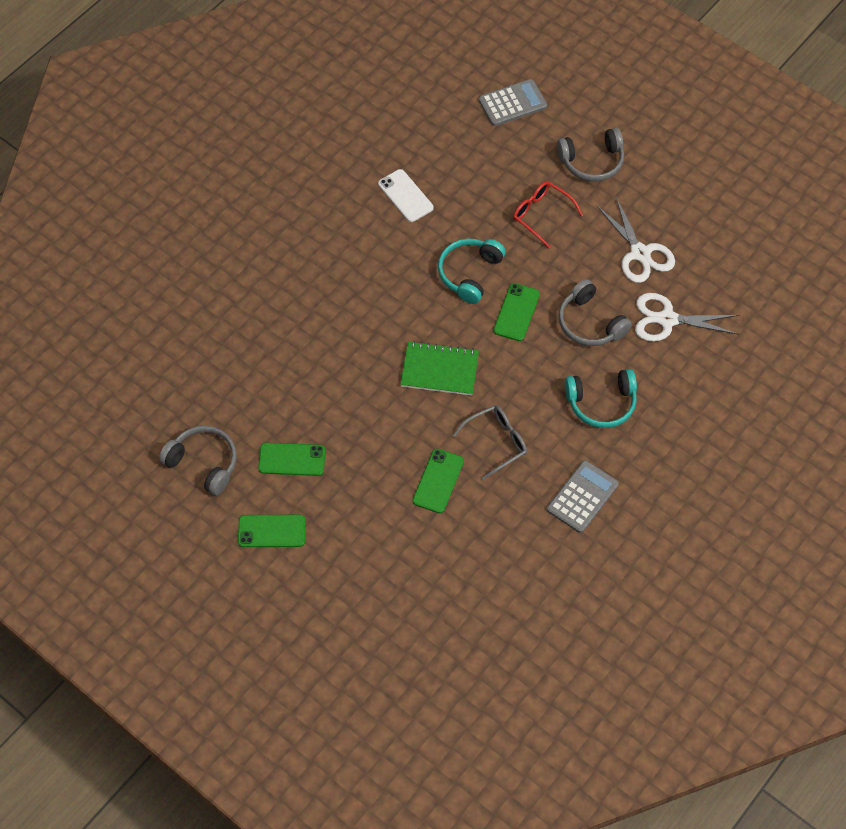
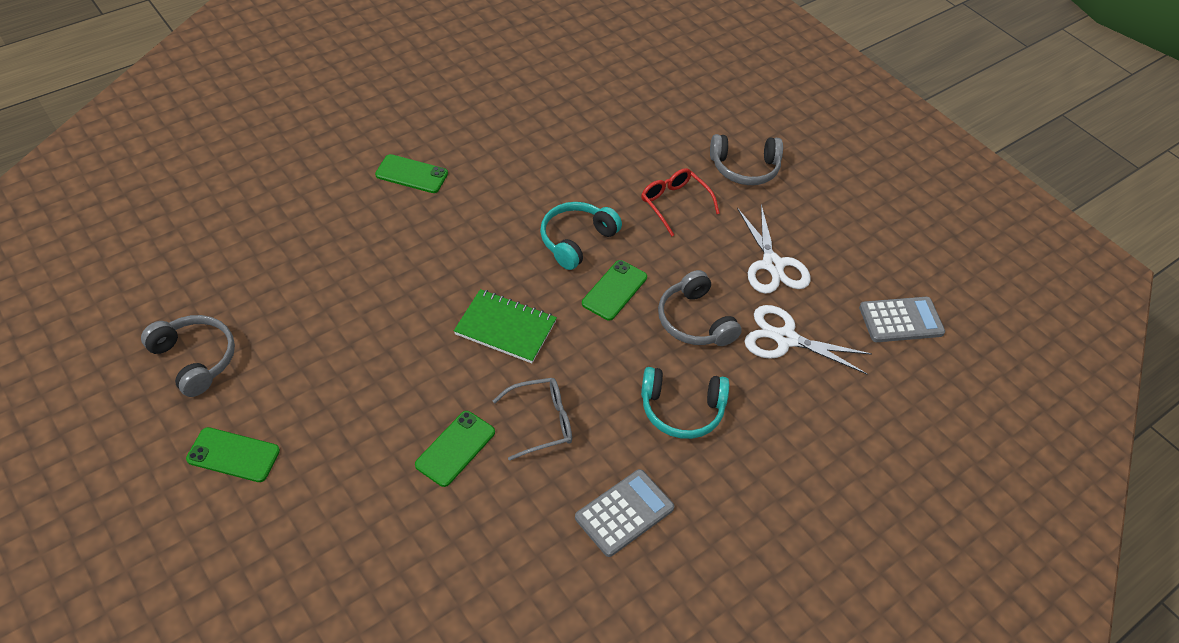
camera: 10 degrees right, 10 degrees down
(292, 459) = (296, 380): green phone -> green phone (411, 174)
(405, 196) = (536, 154): white phone -> none
(512, 103) = (677, 100): grey calculator -> grey calculator (901, 320)

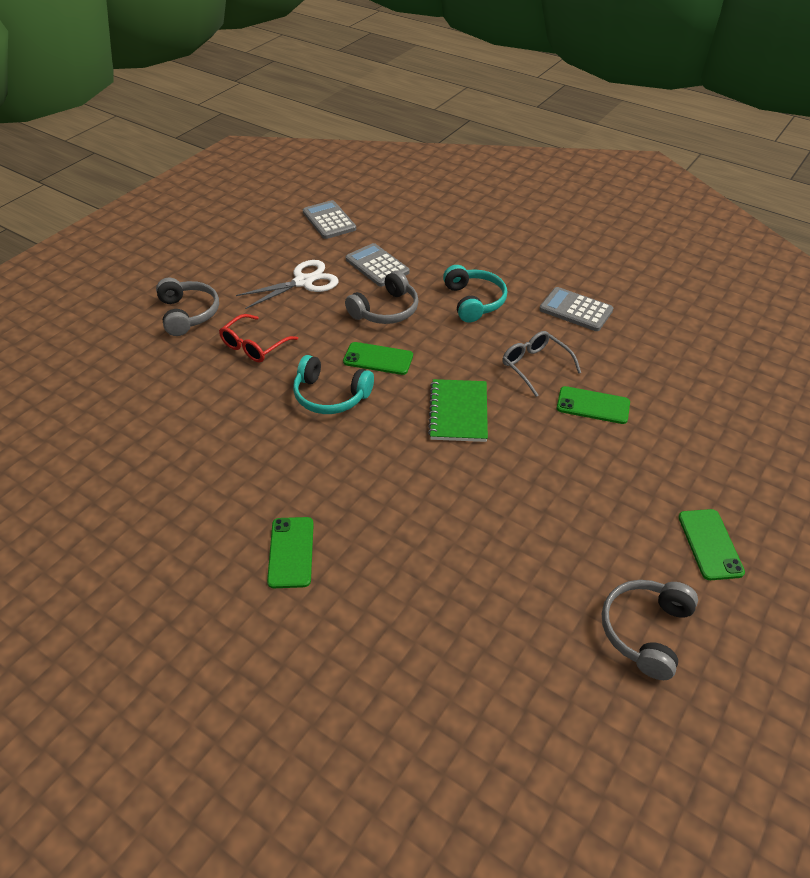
camera: 105 degrees left, 5 degrees down
(785, 339) = (377, 266): white scissors -> grey calculator

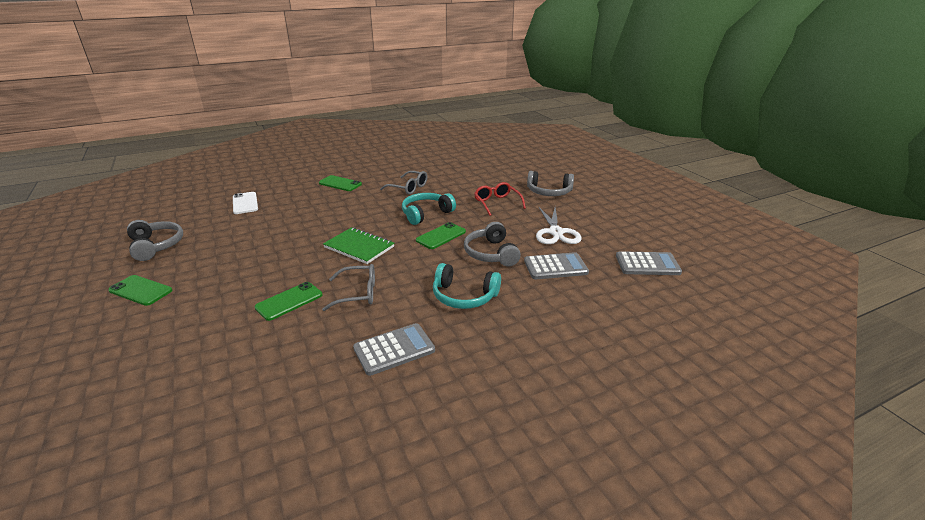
camera: 120 degrees right, 15 degrees down
(256, 454) = (408, 188): none -> grey glasses
(452, 636) = (245, 203): none -> white phone

